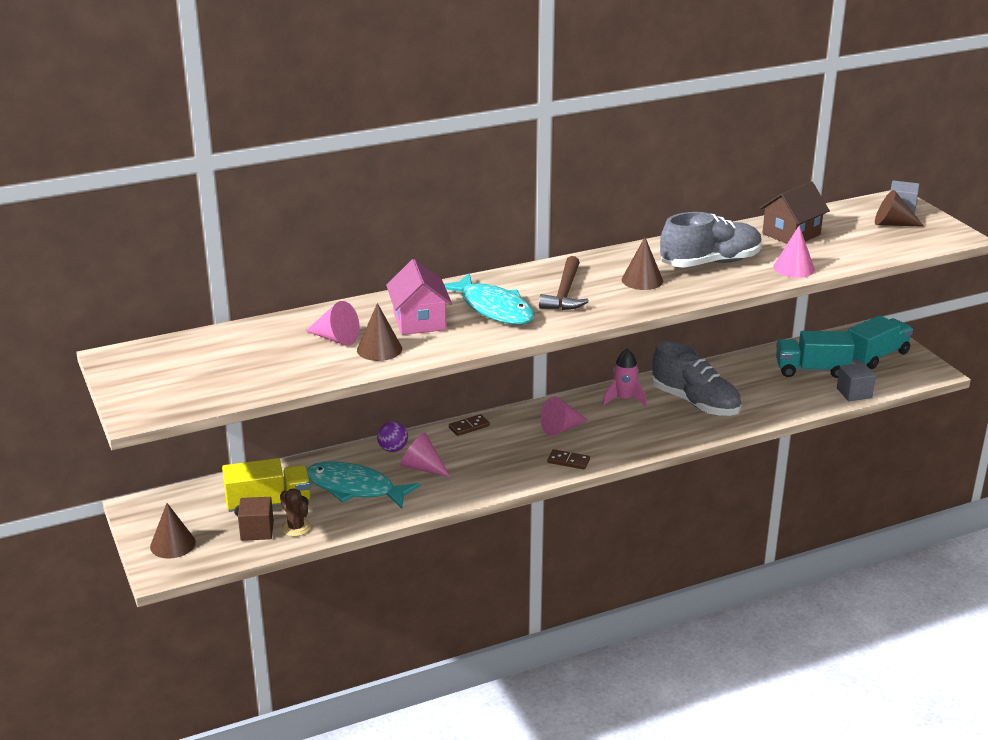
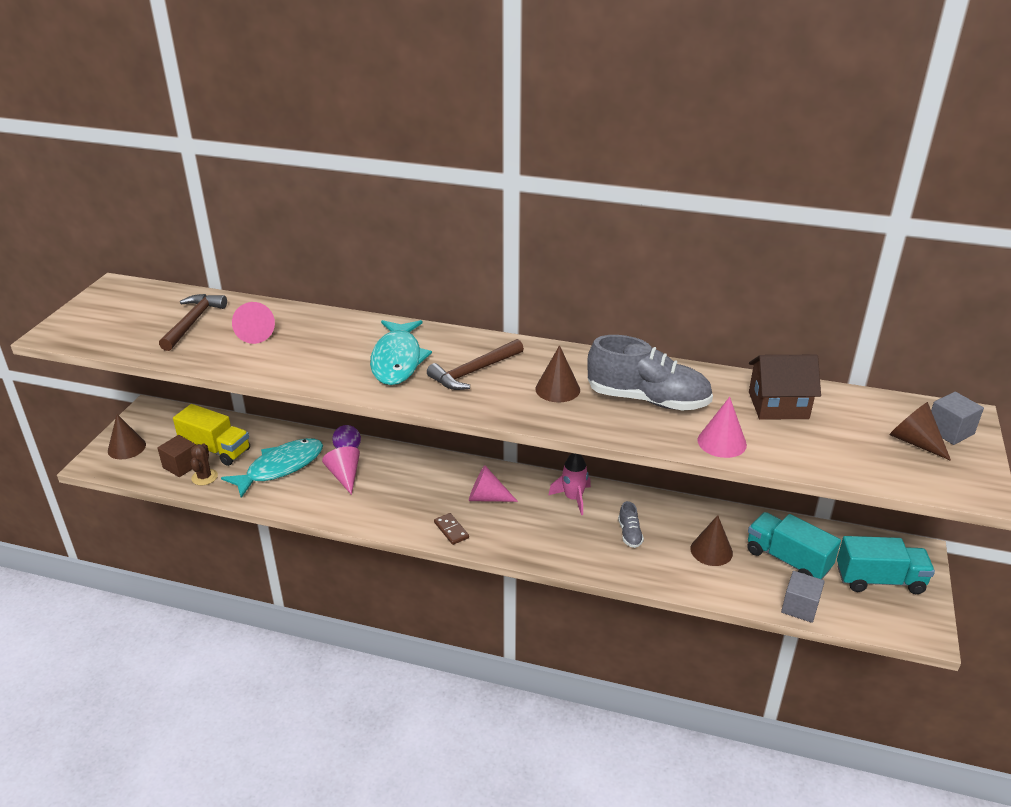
camera: 40 degrees right, 5 degrees up
(260, 352) = (193, 322): none -> brown hammer
(355, 488) = (280, 467): turquoise fish -> turquoise fish turned 75 degrees clockwise
(379, 349) = (264, 356): brown cone -> brown cone (711, 551)
(419, 321) = (329, 346): pink house -> none
(469, 427) = (423, 459): brown domino -> none
(695, 402) = (629, 534): grey shoe -> grey shoe, size x0.44

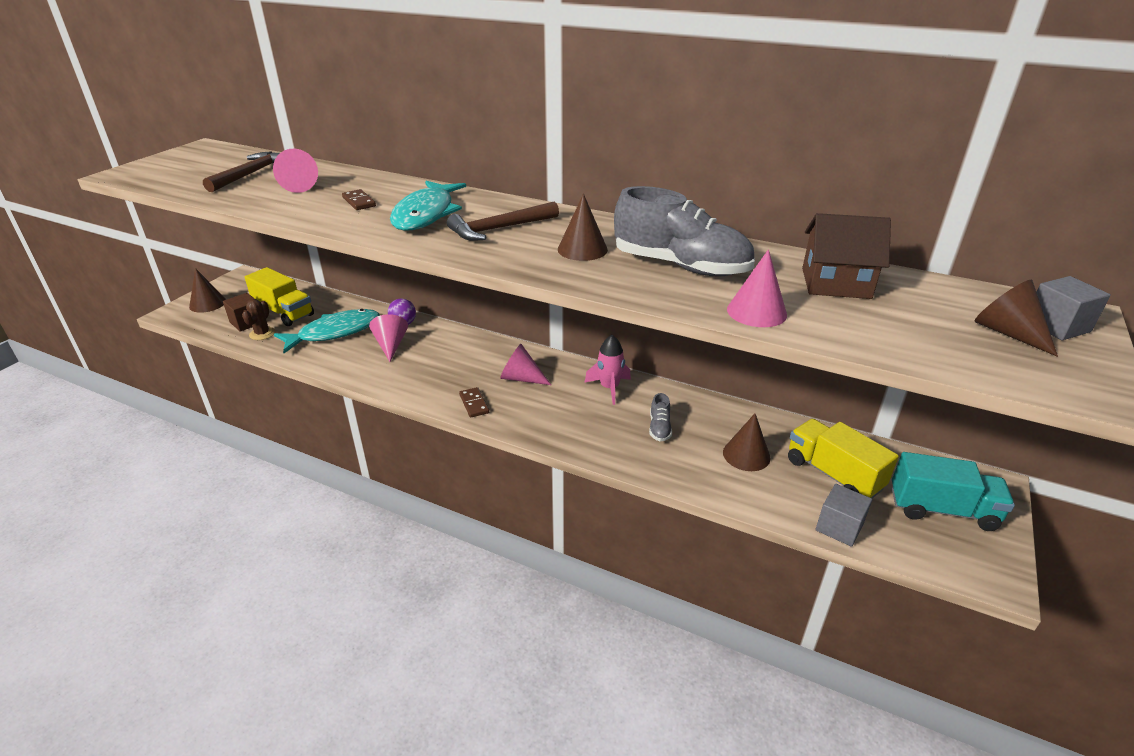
camera: 10 degrees right, 0 degrees up
(324, 350) = (359, 202): none -> brown domino
(787, 560) = (833, 474): turquoise truck -> yellow truck

